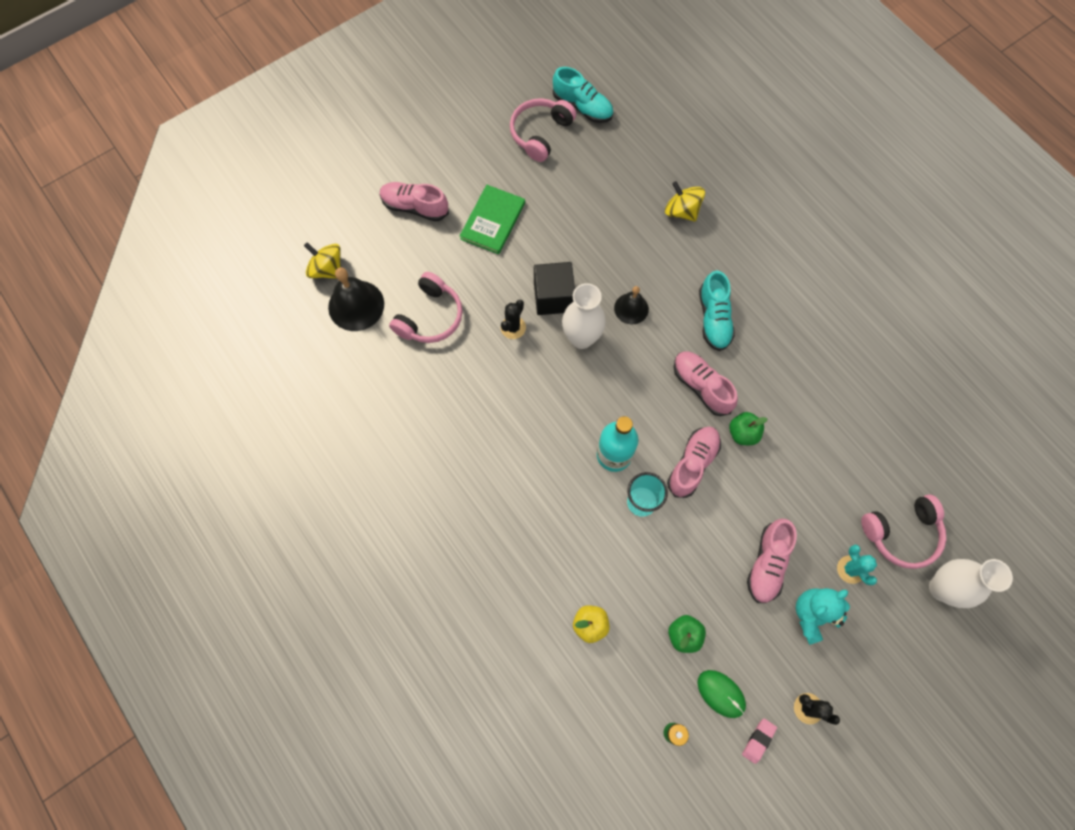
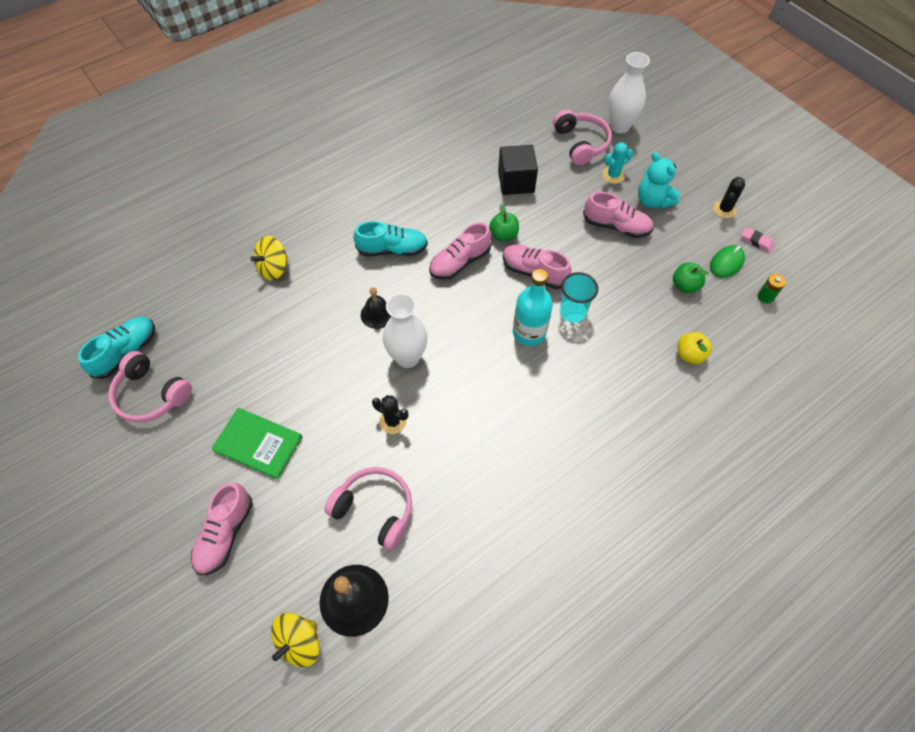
camera: 90 degrees left, 10 degrees down
(553, 297) = (359, 382): black cube -> black cube (516, 182)

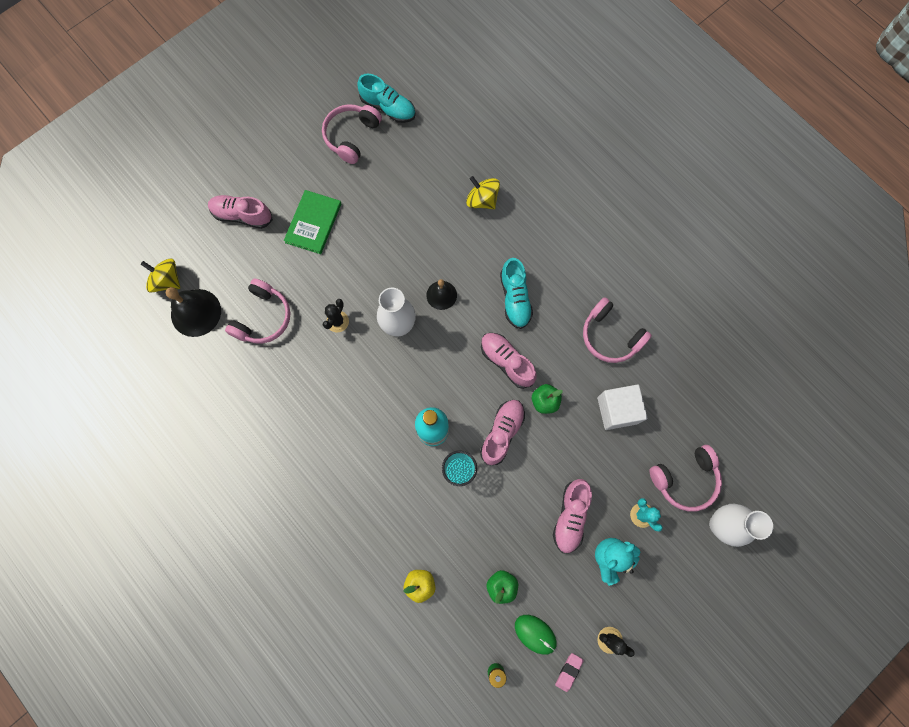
camera: 85 degrees right, 15 degrees up
(443, 179) = (610, 336): none -> pink headphones
(516, 182) = (617, 410): black cube -> white cube

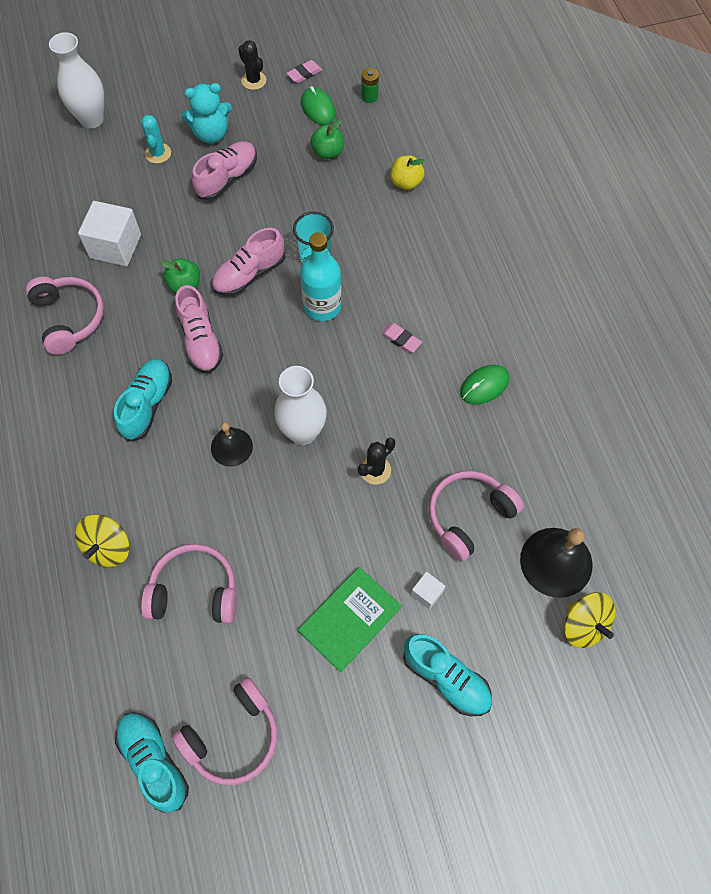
camera: 155 degrees left, 10 degrees down
(242, 215) = (446, 678): pink shoe -> turquoise shoe
(272, 258) = (427, 593): none -> white cube
(285, 418) = (484, 386): none -> green mouse
(361, 429) = (401, 339): none -> pink eraser
(482, 200) = (108, 547): yellow spinning top -> yellow spinning top turned 45 degrees clockwise
(685, 479) = (95, 164): pink headphones -> pink headphones (194, 591)

